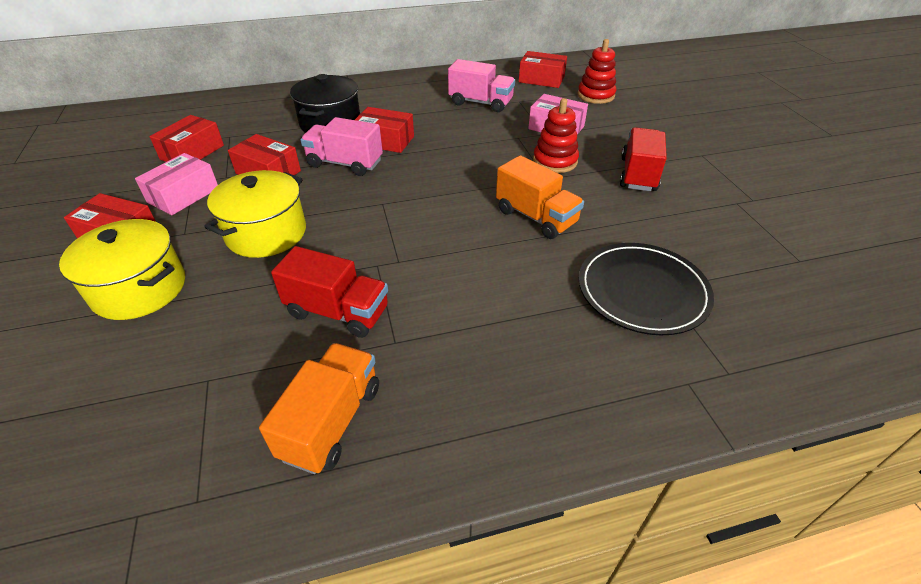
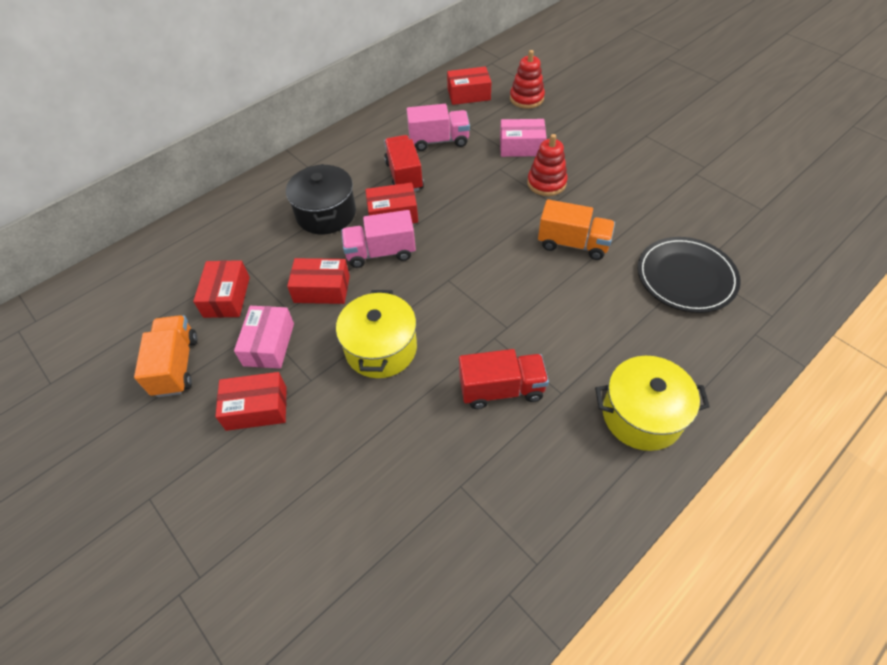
camera: 25 degrees left, 10 degrees up
(139, 289) = (329, 445): yellow pot -> yellow pot (642, 415)
(332, 421) = (571, 469): orange truck -> orange truck (176, 365)
(638, 174) = (615, 172): red truck -> red truck (404, 176)

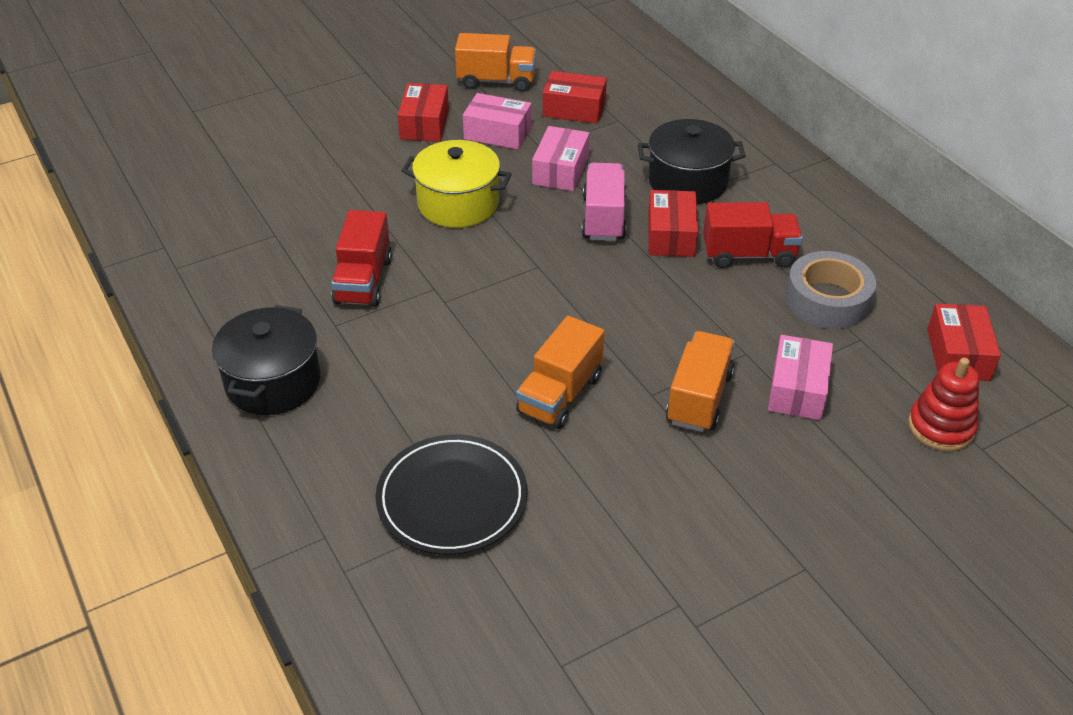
camera: 100 degrees right, 10 degrees down
(322, 289) = (560, 170): red box -> pink box
(439, 141) = (827, 300): pink truck -> grey tape
(546, 183) = (699, 398): red stacking toy -> orange truck
(642, 415) = (273, 382): yellow pot -> black pot

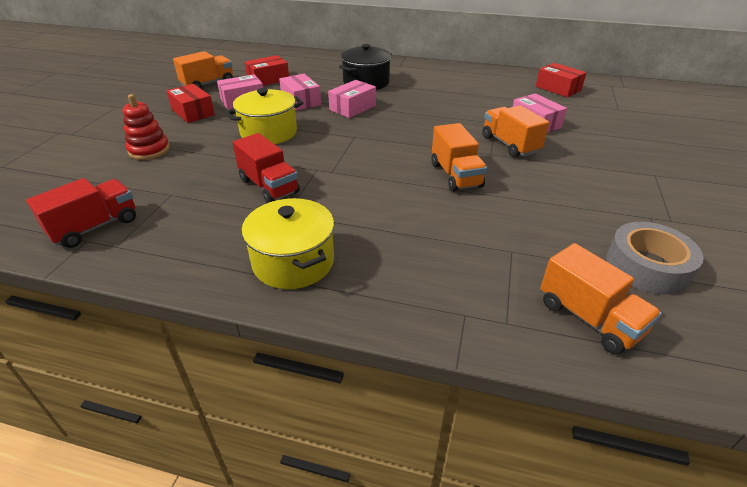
camera: 45 degrees left, 5 degrees down
(273, 382) = (293, 262): black pot -> yellow pot
(414, 627) = (589, 318): none -> orange truck
(452, 498) = (491, 247): black plate -> none
(603, 218) = (352, 108): pink truck -> pink box
(671, 235) = (393, 101): red box -> none
(748, 254) = (434, 93): red truck -> red truck (95, 227)
(827, 300) = (489, 93): grey tape -> grey tape (647, 266)
(941, 427) = (596, 109): red stacking toy -> red stacking toy (149, 150)

